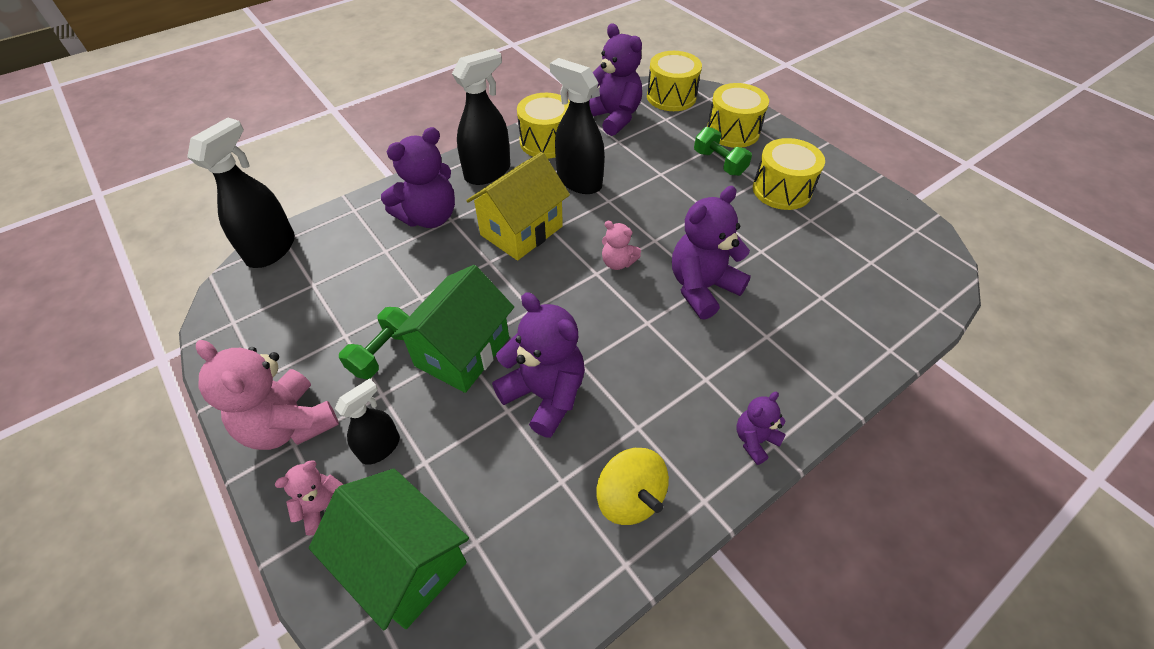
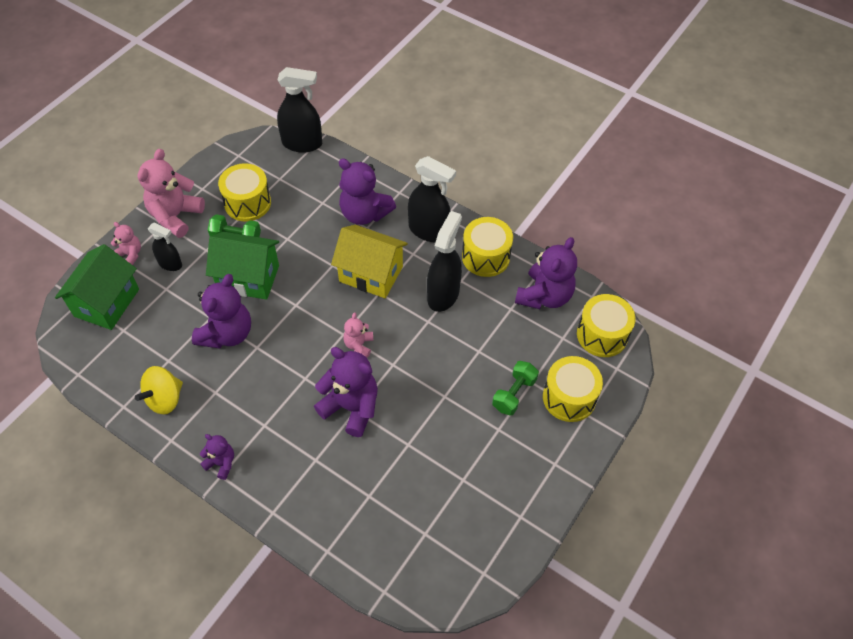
camera: 70 degrees right, 5 degrees up
(781, 190) = (495, 451): yellow drum -> yellow drum (247, 203)

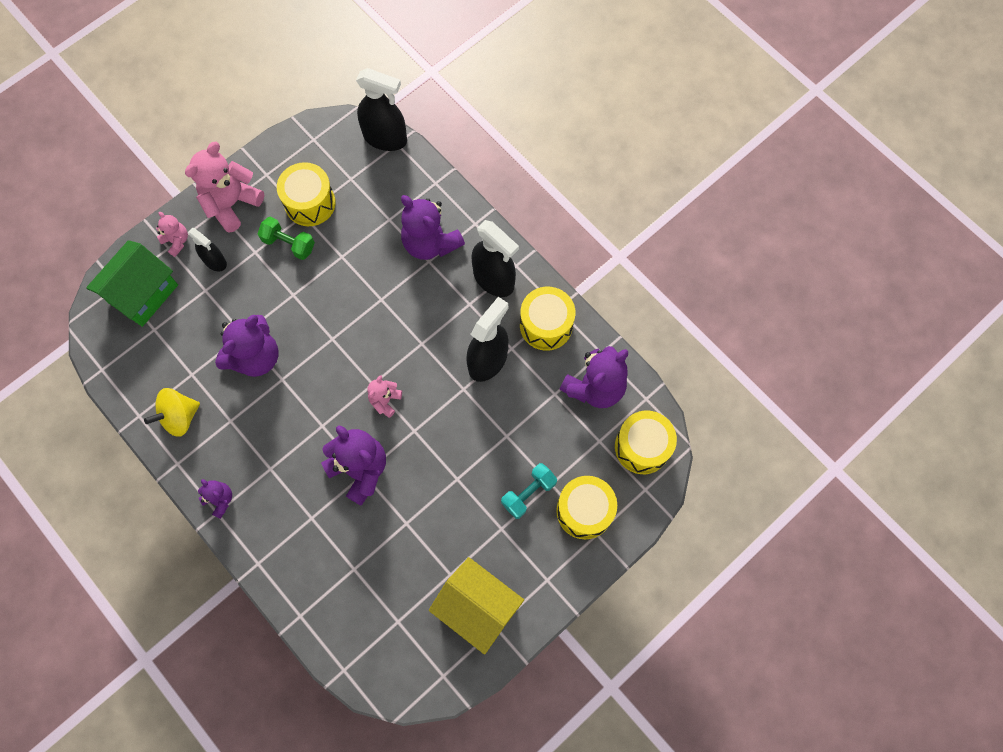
camera: 15 degrees right, 15 degrees up
(248, 278) = (291, 296): green house -> none
(371, 274) = (418, 319): yellow house -> yellow house (477, 607)
(514, 394) = (528, 493): green dumbbell -> turquoise dumbbell

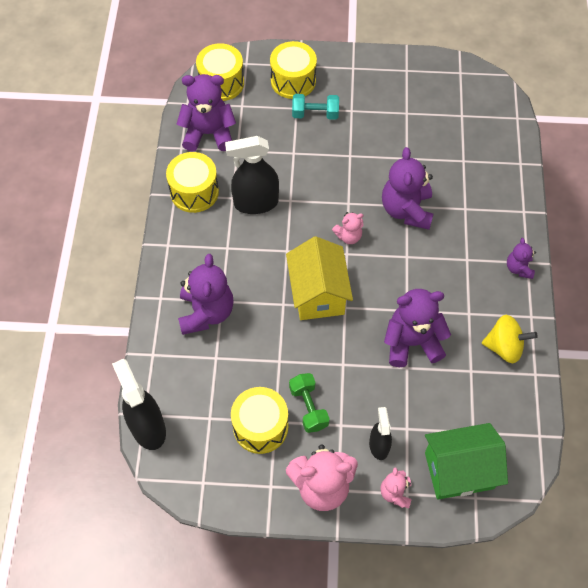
camera: 135 degrees left, 10 degrees down
(477, 607) = (407, 86): yellow house -> yellow house (318, 293)
(494, 279) = (193, 249): black spray bottle -> none

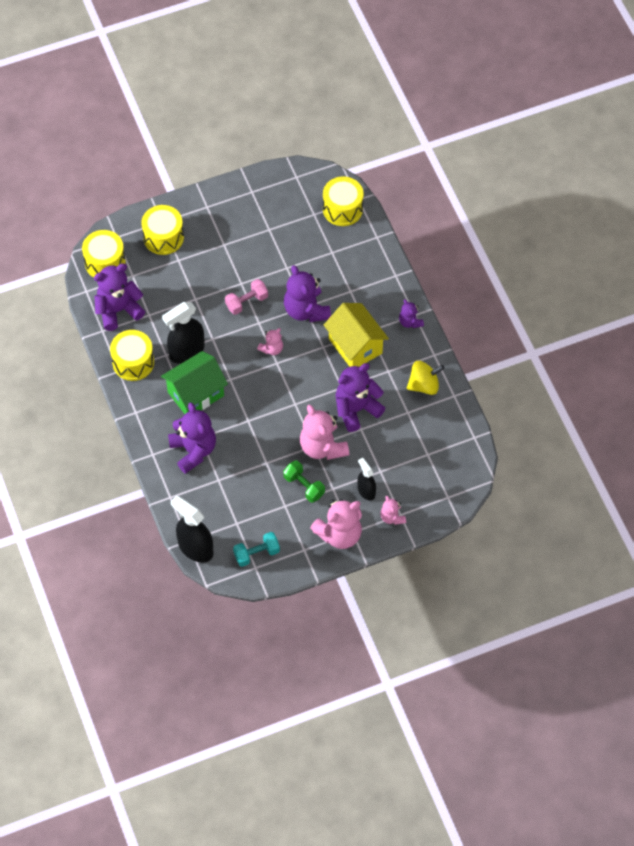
camera: 25 degrees left, 0 degrees up
(260, 427) = (276, 513): yellow drum -> yellow drum (342, 209)
(315, 114) = (196, 259): turquoise dumbbell -> turquoise dumbbell (256, 553)
(318, 293) = (270, 402): yellow house -> yellow house (355, 346)
(346, 177) = (246, 302): none -> pink dumbbell
(352, 370) = (322, 447): none -> pink teddy bear
(459, 470) = (429, 484): green house -> green house (196, 394)

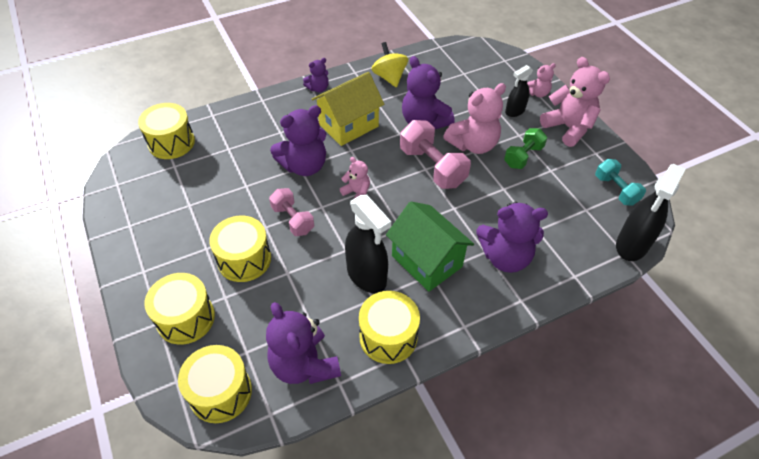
camera: 95 degrees left, 10 degrees down
(193, 450) = (505, 257): purple teddy bear -> purple teddy bear turned 150 degrees counterclockwise
(211, 270) = (244, 259): none -> yellow drum
(296, 409) = (432, 167): none -> pink dumbbell

